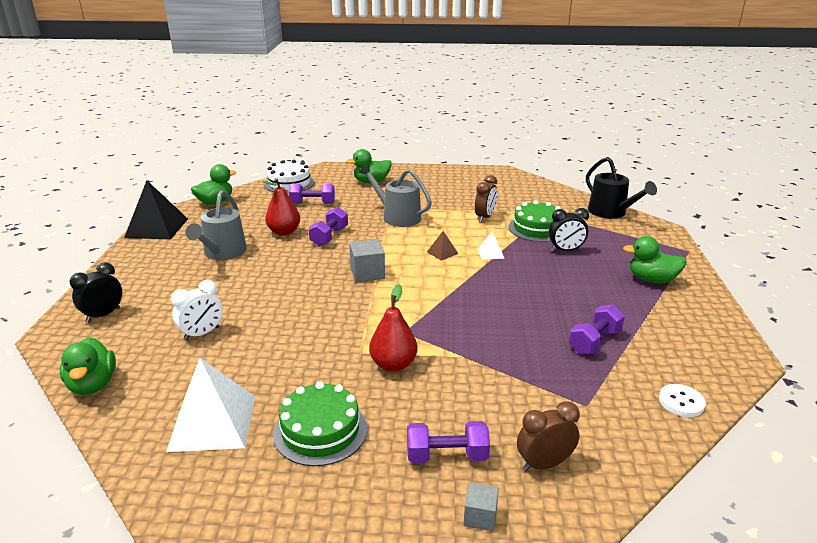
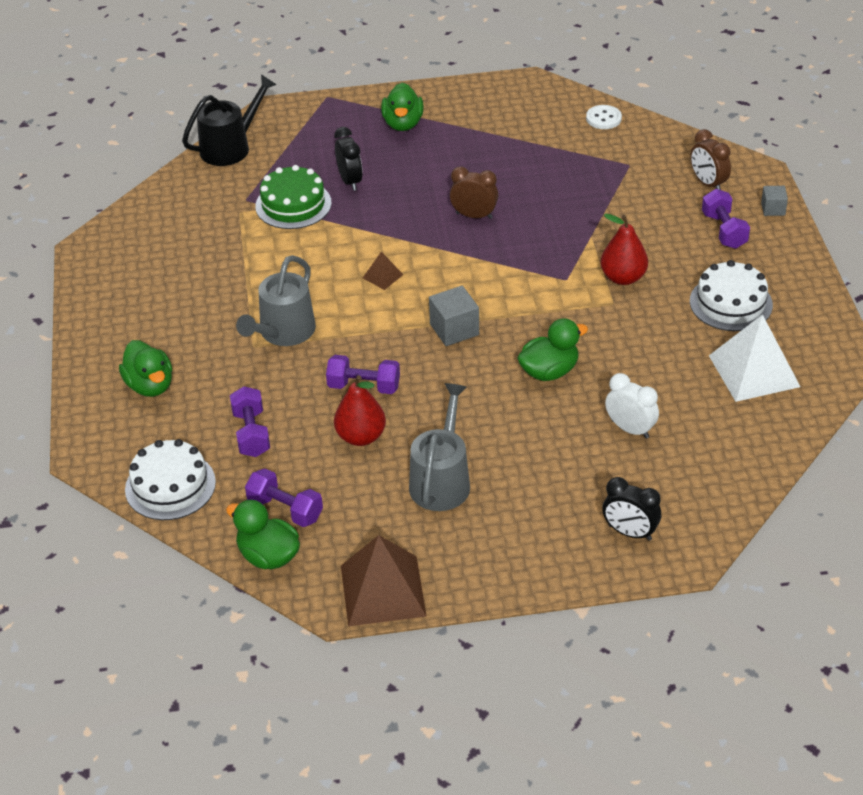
camera: 100 degrees left, 15 degrees up
(93, 385) = (746, 477): green duck -> green duck (549, 371)
(157, 228) = (383, 590): black pyramid -> brown pyramid
(222, 253) = (441, 480): grey watering can -> grey watering can turned 75 degrees counterclockwise
(320, 431) = (731, 303): green cake -> white cake
(485, 217) = (268, 251): brown clock -> brown clock (474, 216)
(490, 253) = (373, 237): white pyramid -> none
(594, 341) = (534, 160): purple dumbbell -> purple dumbbell (285, 509)

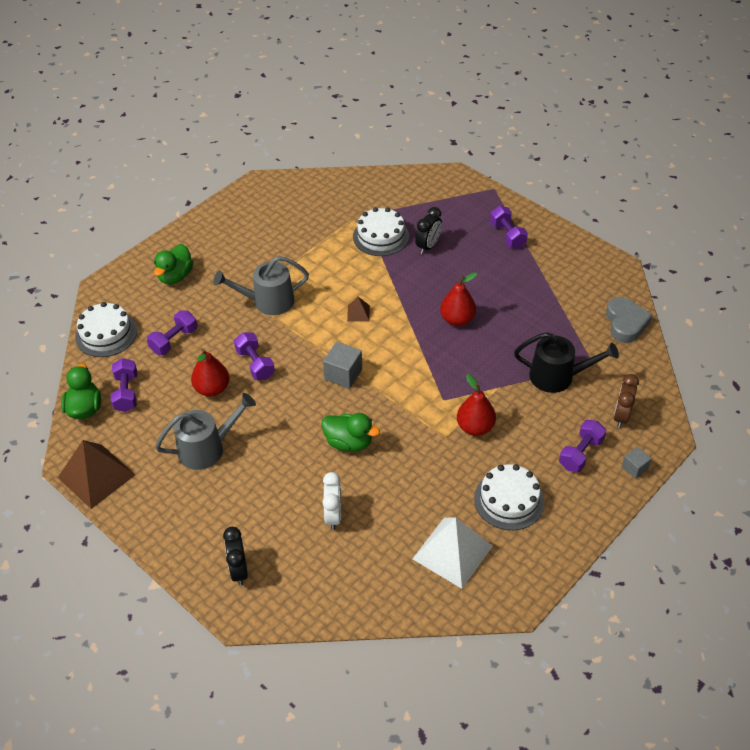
camera: 50 degrees right, 5 degrees up
(230, 147) = (402, 180): black watering can -> black watering can (557, 376)
(293, 204) = (381, 236): green cake -> white cake
(403, 124) = (507, 235): green duck -> purple dumbbell
(474, 216) = (457, 320): brown clock -> red pear
(603, 118) = (625, 323): white button -> grey heart

